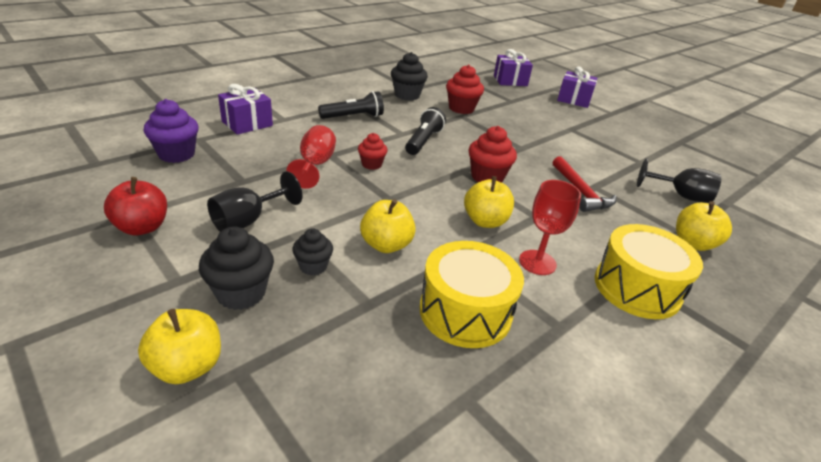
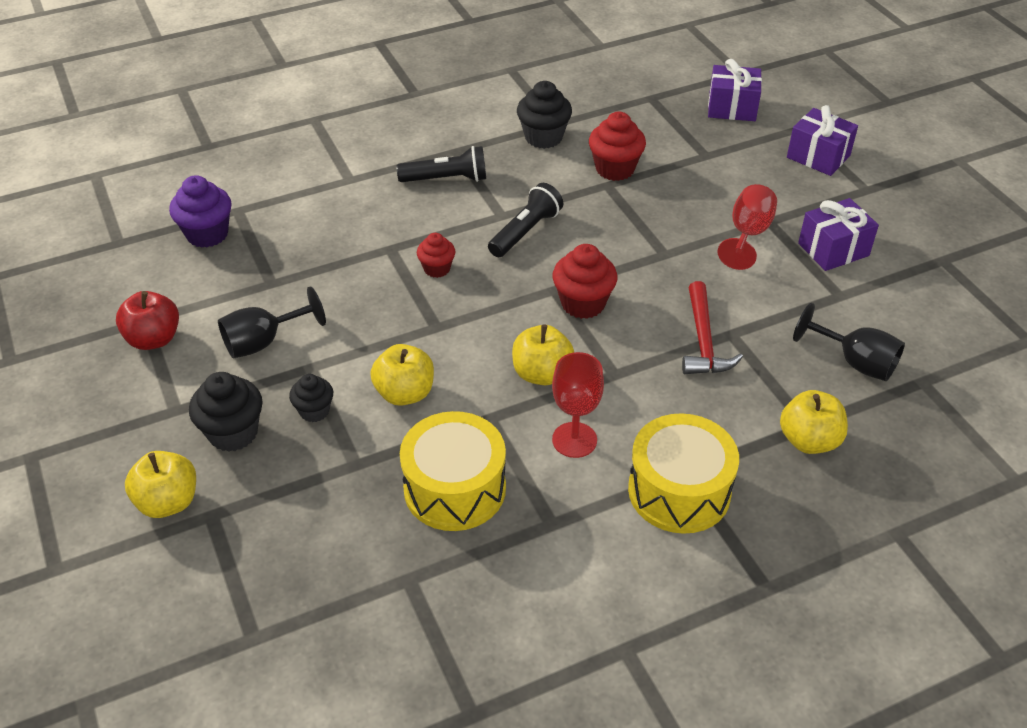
camera: 20 degrees right, 10 degrees up
(247, 123) = (302, 185): purple gift -> purple gift (833, 249)
(315, 165) = (365, 264): red goblet -> red goblet (748, 234)

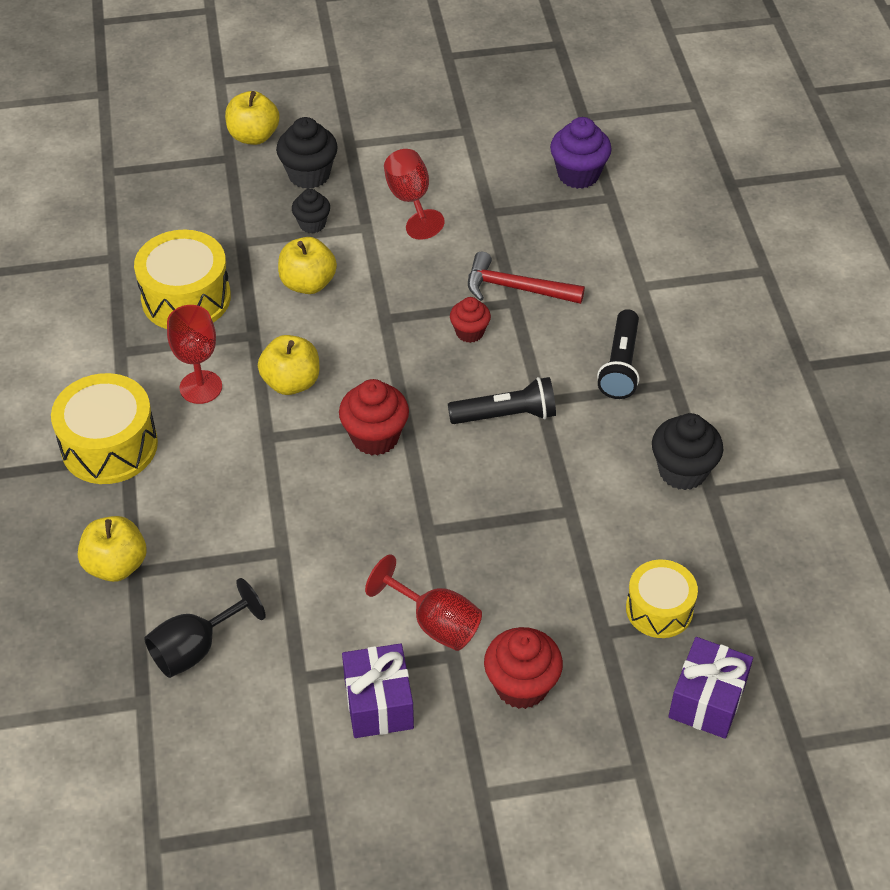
camera: 105 degrees right, 5 degrees up
(154, 339) = (441, 135): red apple -> none
(263, 342) = (410, 200): black goblet -> red goblet
(525, 232) = (506, 415): black flashlight -> black flashlight turned 60 degrees counterclockwise
(615, 169) = (599, 526): red cupcake -> red cupcake (521, 686)
(672, 134) = (659, 609): none -> yellow drum
(703, 341) = (282, 523): red hammer -> red hammer (516, 288)
(818, 156) = (568, 764): purple gift -> none

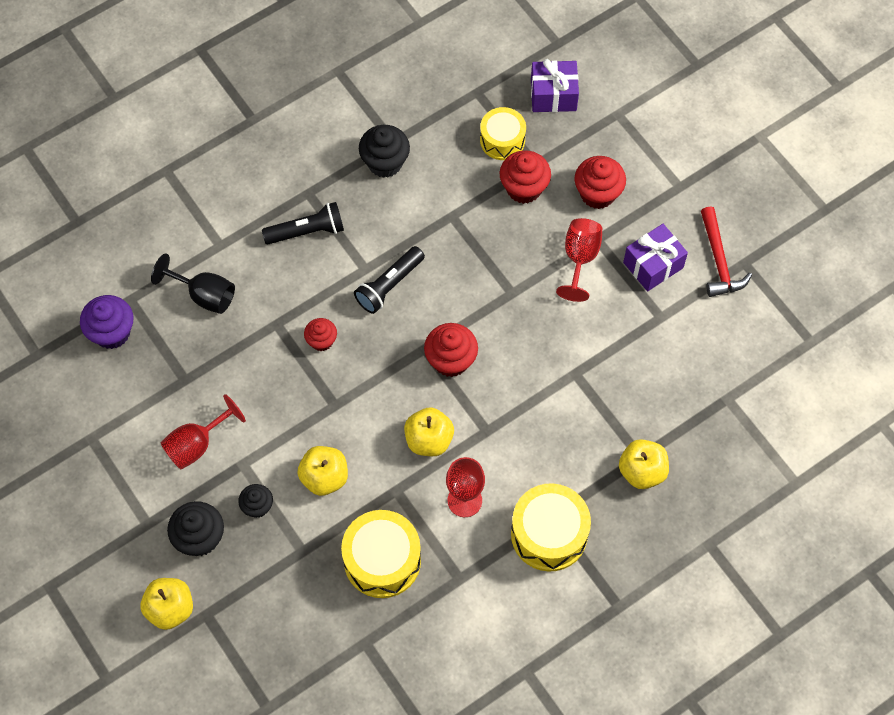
camera: 115 degrees left, 15 degrees up
(195, 648) = (675, 387): black goblet -> black goblet (204, 295)
(506, 415) = (389, 285): black flashlight -> black flashlight turned 105 degrees counterclockwise
(516, 288) = (261, 328): red hammer -> red hammer (718, 260)
(572, 603) = (524, 188): none -> red cupcake

